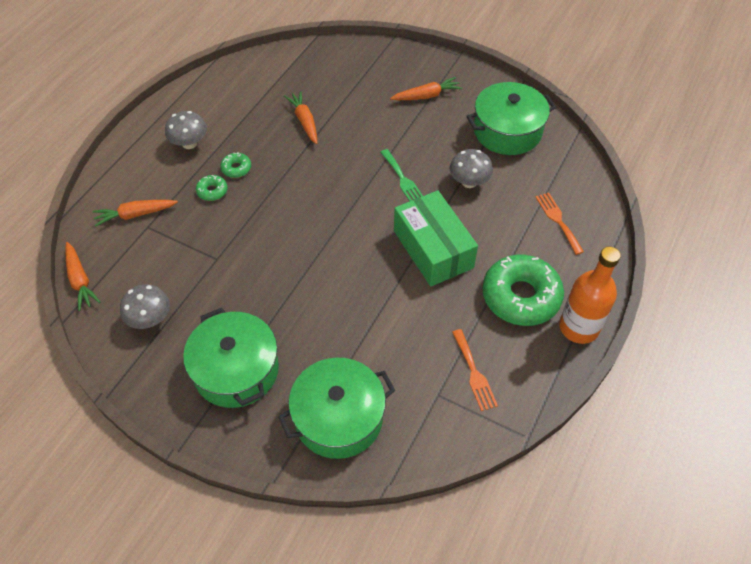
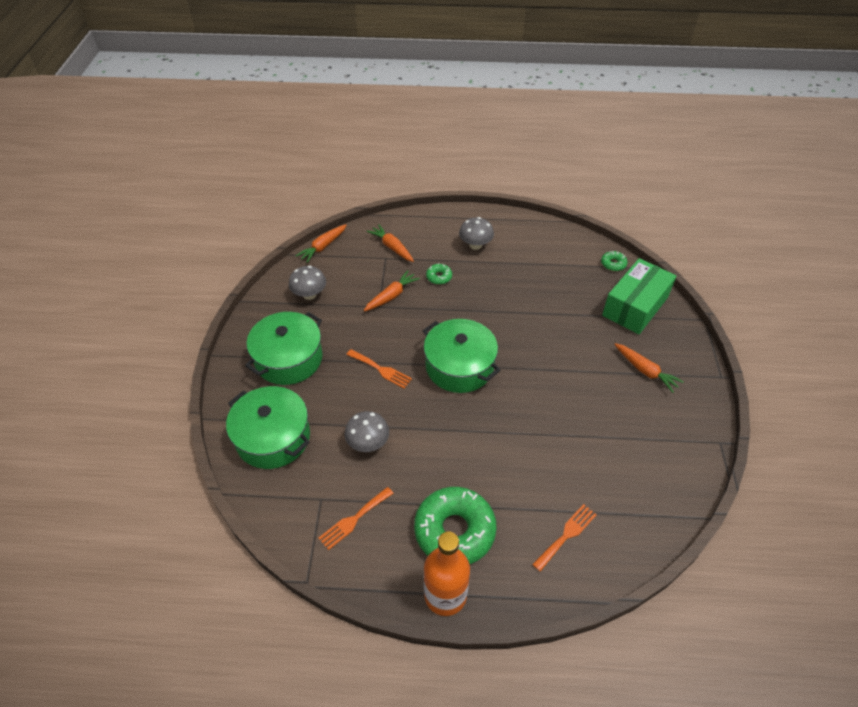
camera: 65 degrees right, 5 degrees down
(236, 168) = (469, 281): green donut -> green donut (613, 264)
(304, 121) = (548, 300): orange carrot -> orange carrot (391, 296)
(306, 288) = (381, 369): none -> orange fork
(403, 179) = (531, 390): green fork -> none
(433, 249) = (468, 441): green box -> green box (635, 306)
(469, 182) = (563, 442): grey mushroom -> grey mushroom (368, 443)
(507, 131) = (652, 451): green pot -> green pot (459, 366)

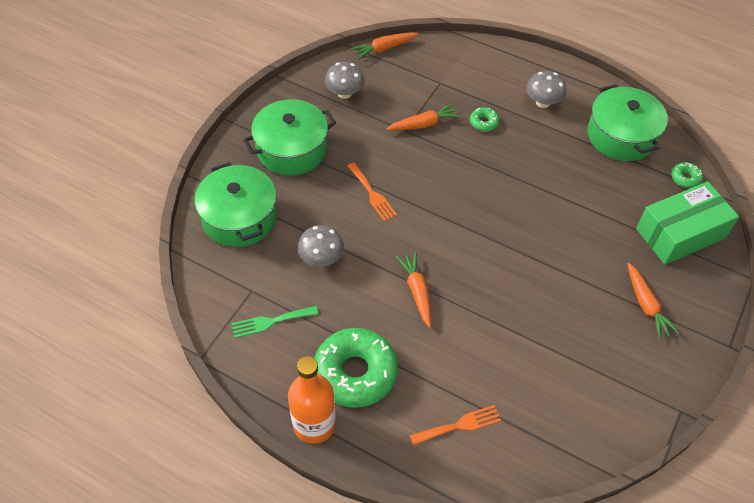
camera: 25 degrees right, 5 degrees up
(354, 519) = (271, 321): orange fork -> green fork
(392, 247) = (453, 74): orange carrot -> orange carrot (417, 291)
(459, 366) = (451, 221): green pot -> green pot (621, 136)

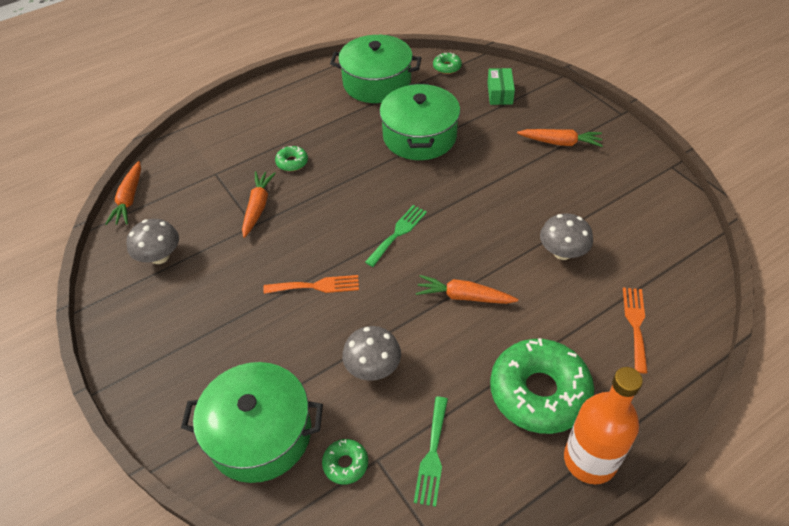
camera: 60 degrees left, 5 degrees down
(240, 274) = (345, 464): none -> green donut
(292, 149) = (198, 338): green pot -> green pot (419, 136)
(454, 223) = (398, 233): none -> green fork
(543, 102) = (301, 113): grey mushroom -> grey mushroom (562, 252)
(680, 233) = (499, 93): green box -> green box, size x0.50

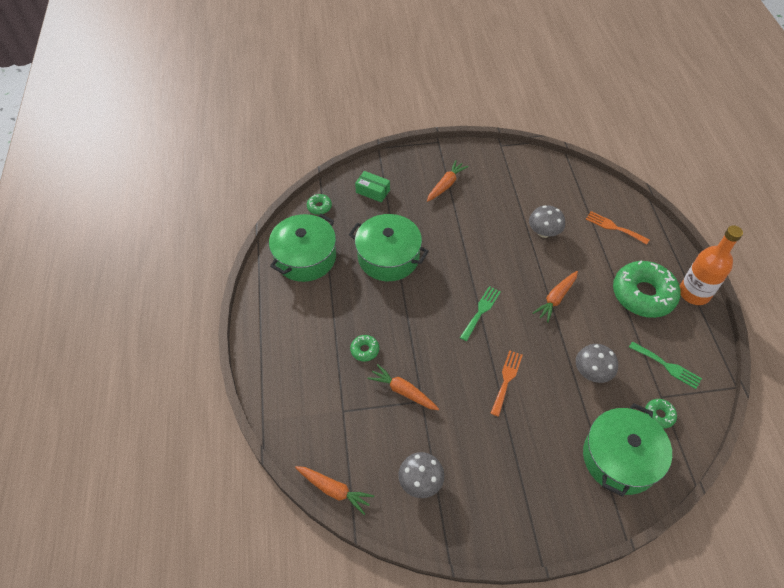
camera: 65 degrees left, 5 degrees up
(398, 233) = (481, 311): green fork -> green fork turned 60 degrees clockwise

